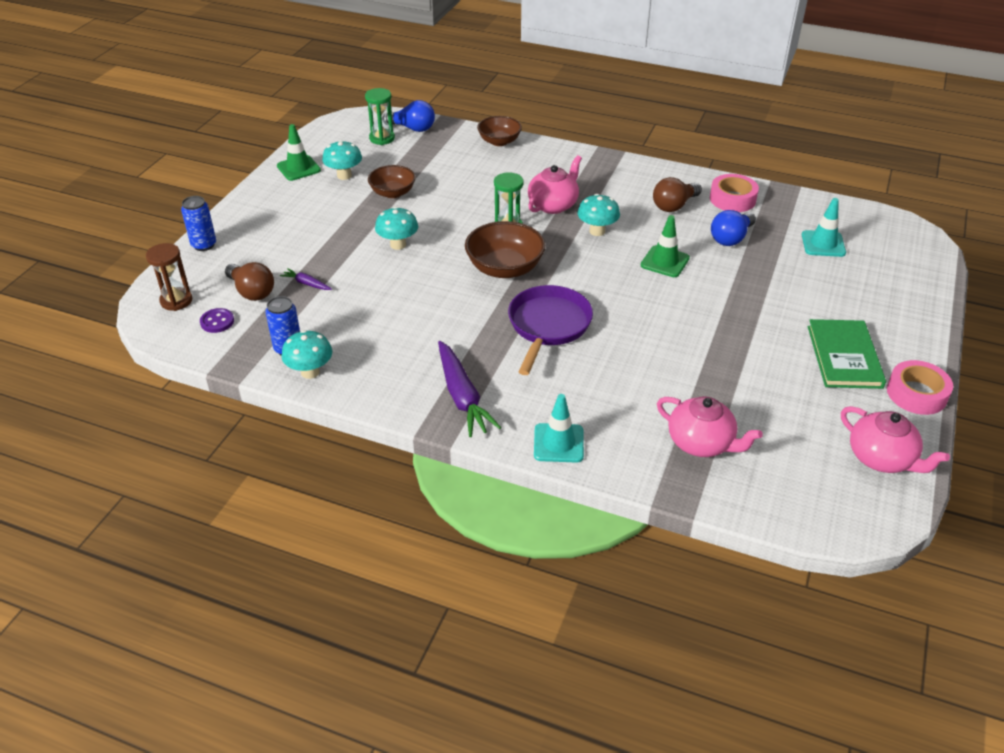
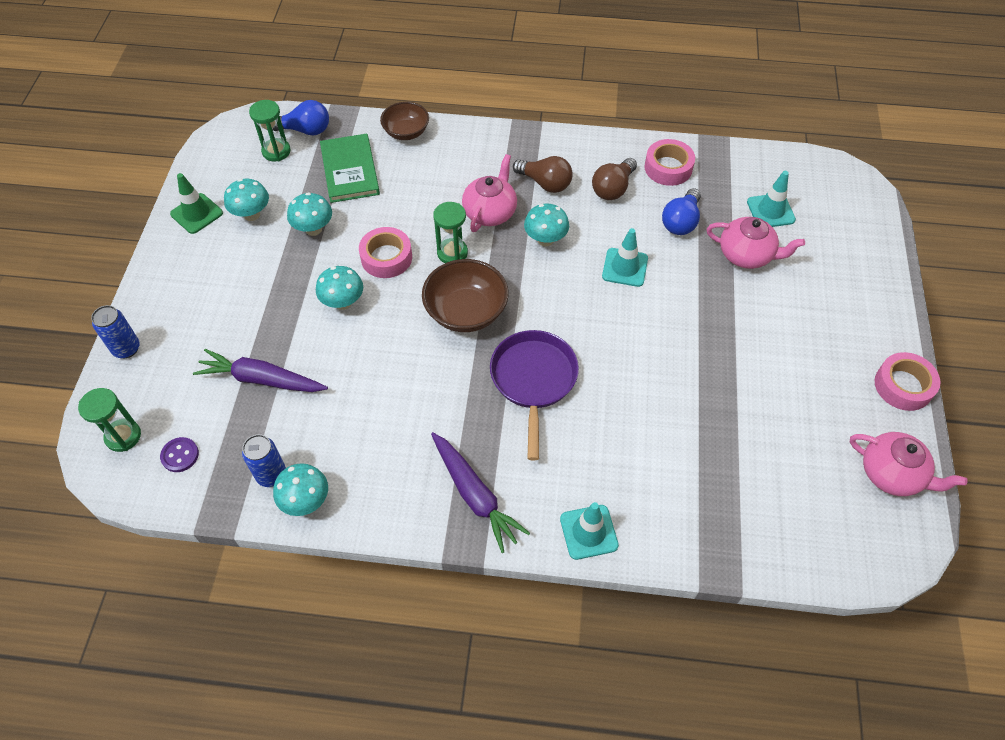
camera: 15 degrees left, 15 degrees up
(176, 301) = (123, 436): brown hourglass -> green hourglass
(252, 291) = (204, 404): brown light bulb -> brown light bulb (545, 183)
(307, 284) = (261, 379): purple carrot -> purple carrot, size x2.09
(392, 193) = (313, 229): brown bowl -> turquoise mushroom
(448, 221) = (386, 257): none -> pink tape
(665, 262) = (625, 267): green traffic cone -> turquoise traffic cone
(701, 443) = (724, 497): pink teapot -> pink teapot (746, 255)
(844, 356) = (827, 354): green book -> green book (350, 170)

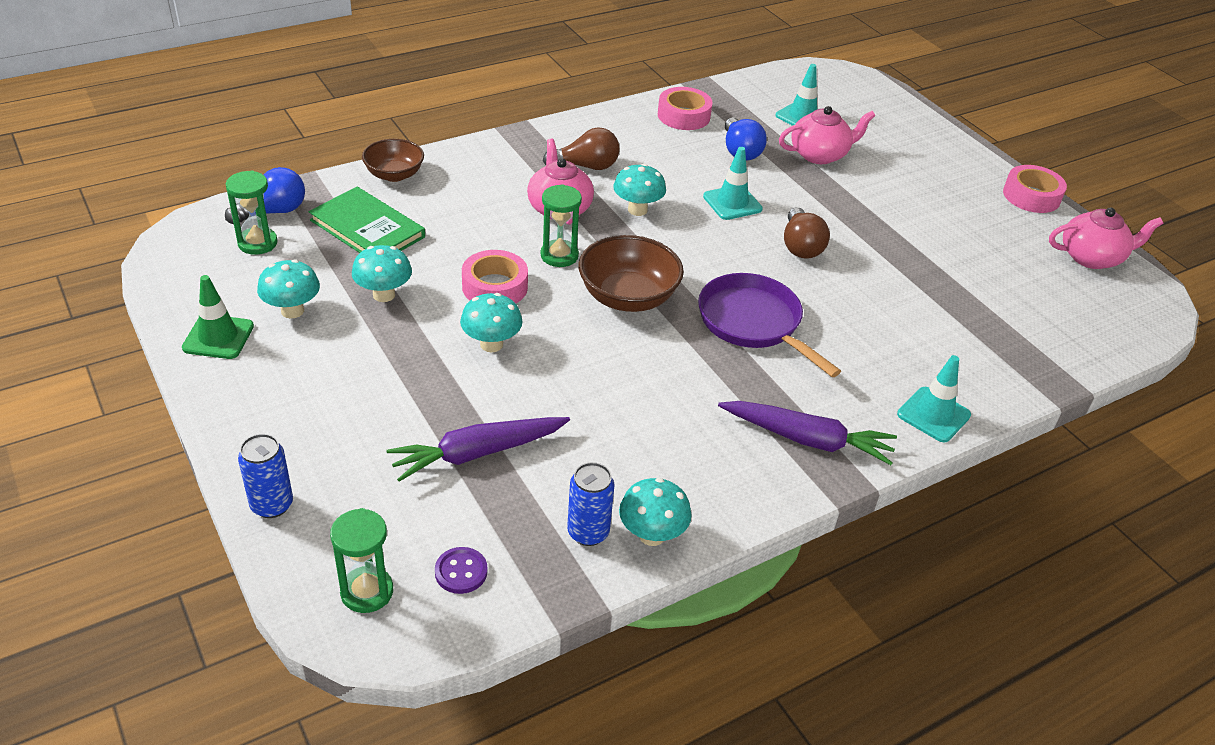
camera: 40 degrees left, 15 degrees down
(613, 188) = (653, 148): brown light bulb -> brown light bulb (800, 246)

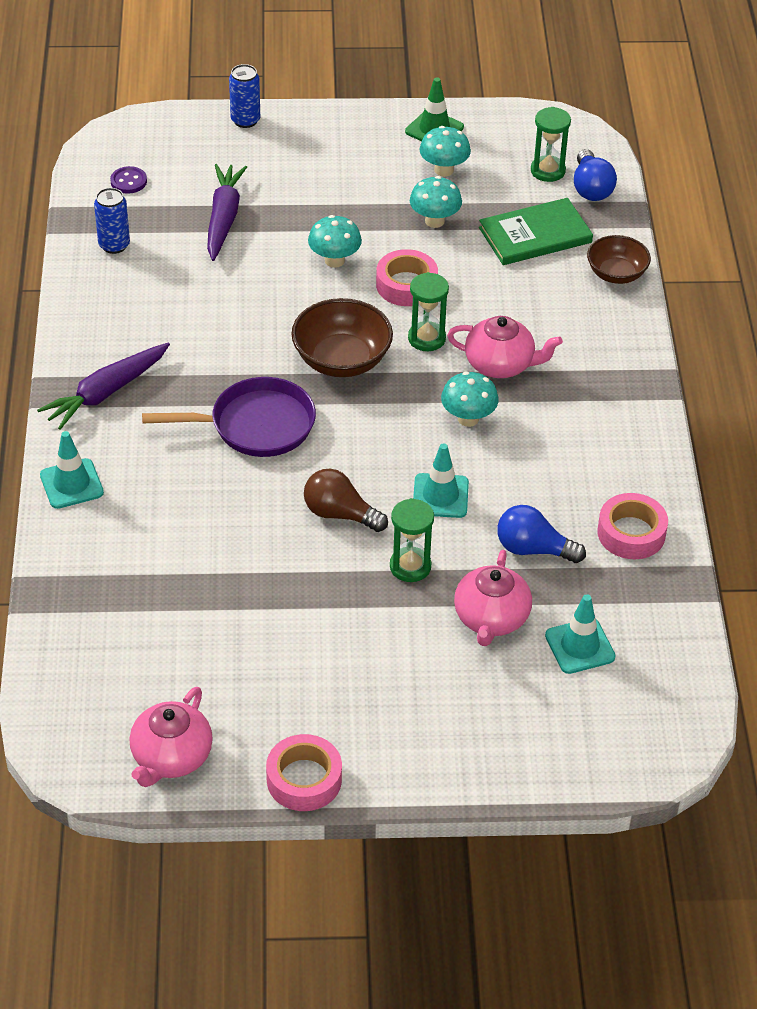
camera: 120 degrees right, 5 degrees up
(367, 592) = (145, 141): green hourglass -> green hourglass (410, 566)
(586, 166) = (565, 410): brown light bulb -> none
(652, 535) = (88, 273): turquoise mushroom -> none

